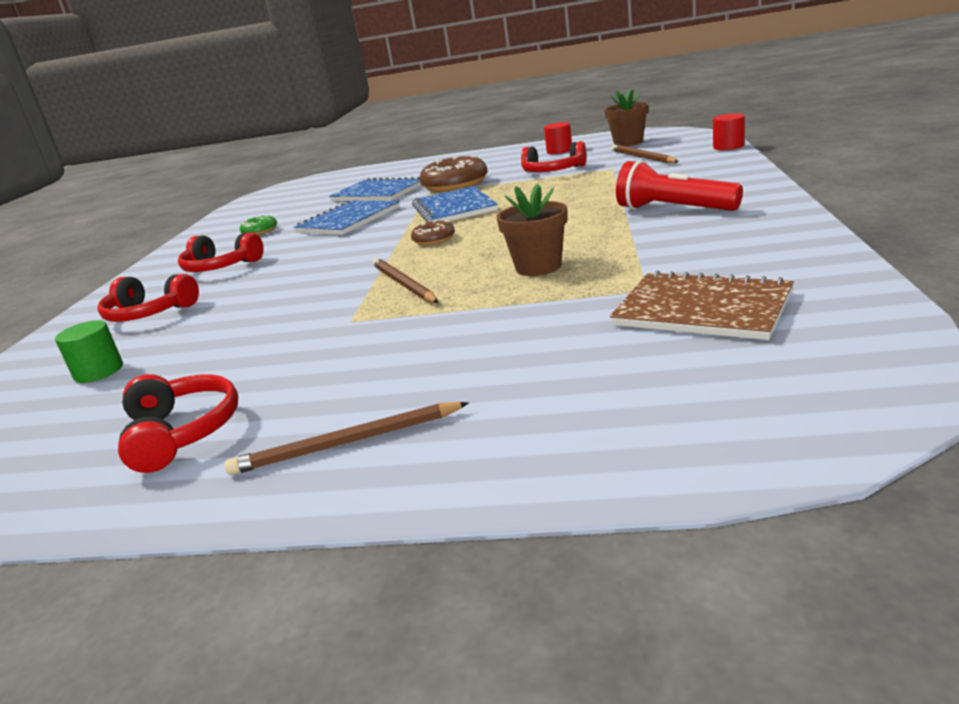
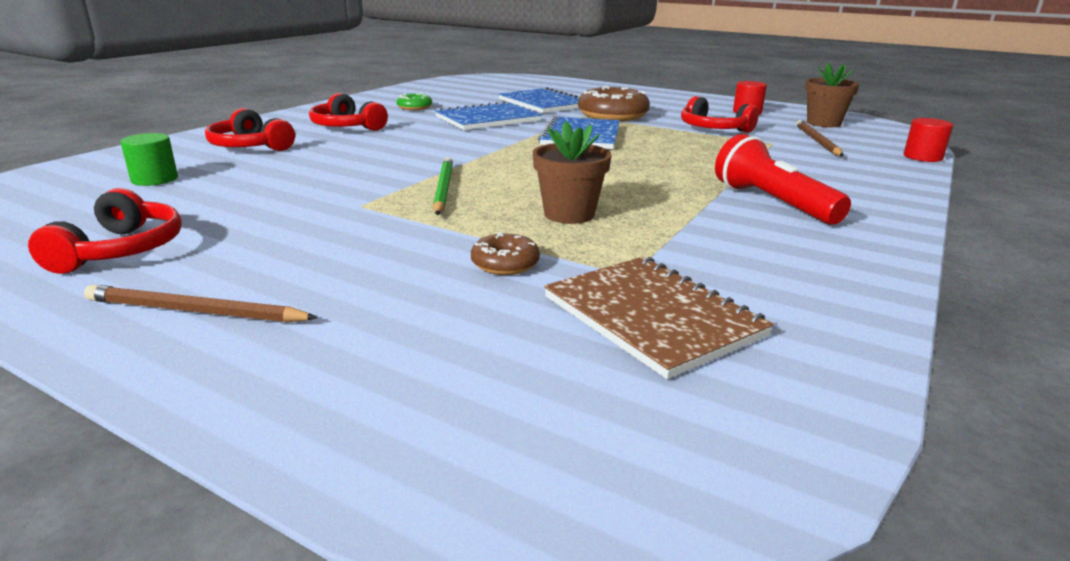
camera: 20 degrees right, 0 degrees up
(404, 284) = (443, 189): brown pencil -> green pencil
(434, 239) = (524, 158): brown donut -> brown donut (505, 264)

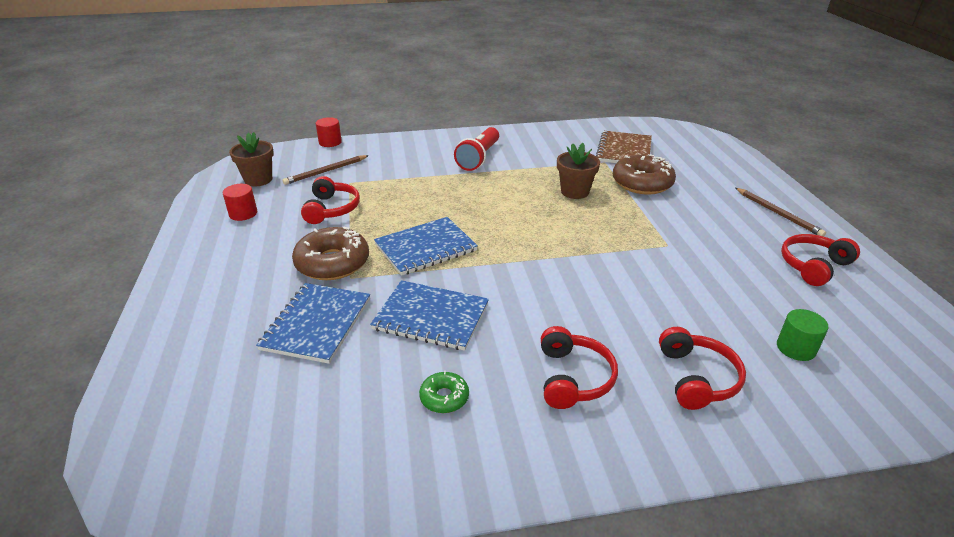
camera: 130 degrees left, 10 degrees up
(443, 189) = (607, 237): green pencil -> none
(505, 264) = (642, 183): brown donut -> brown donut, size x1.96

